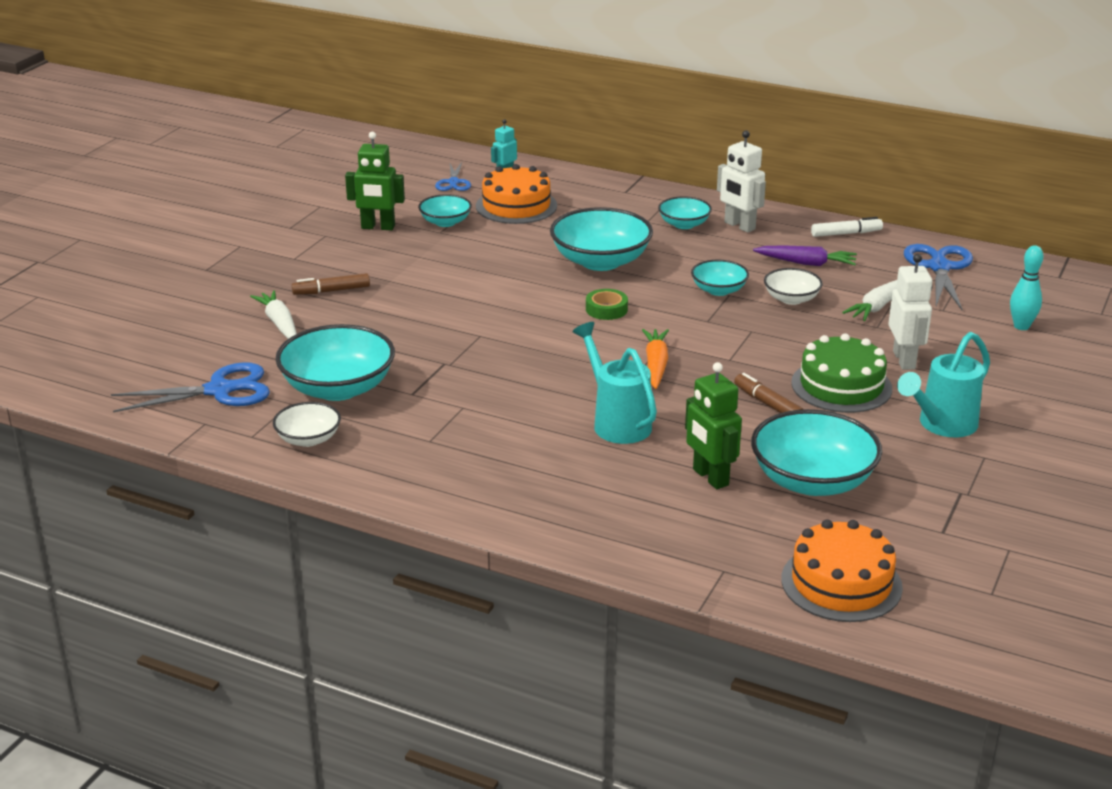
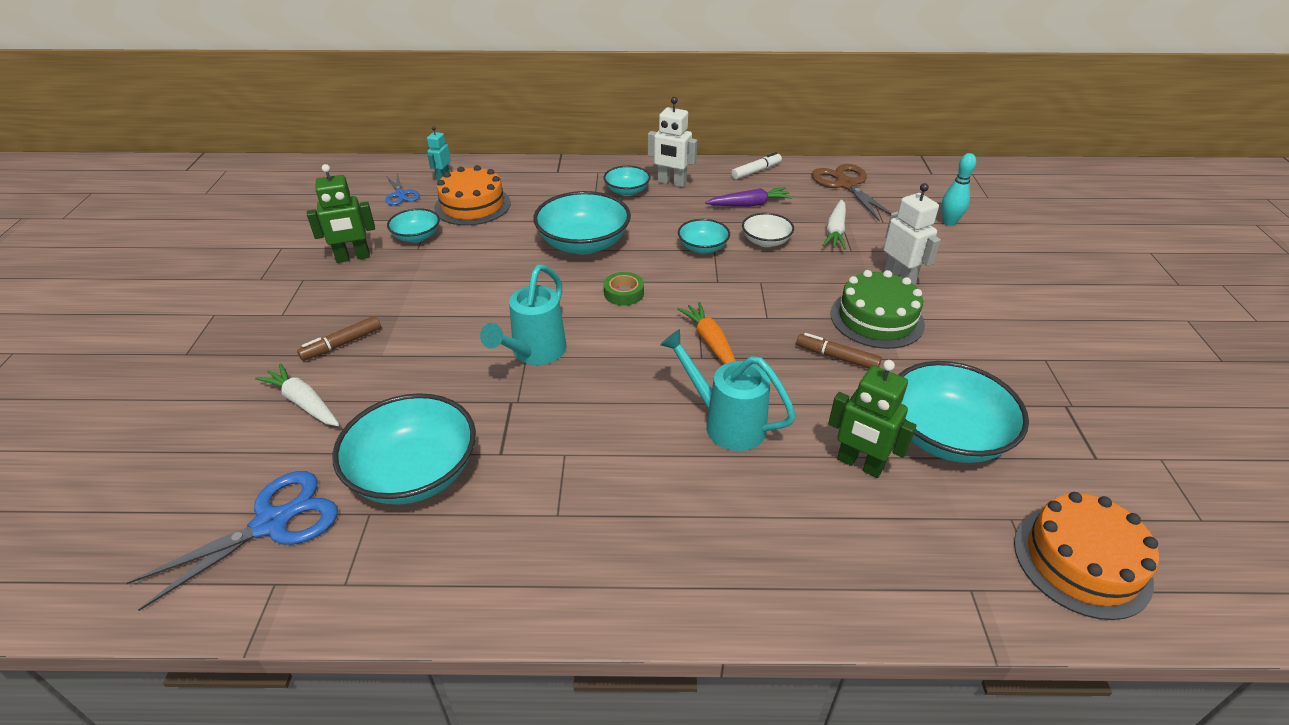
camera: 25 degrees left, 10 degrees up
(308, 439) = (417, 563): white bowl -> none
(939, 267) = (846, 185): blue scissors -> brown scissors
(942, 425) = (985, 336): turquoise watering can -> turquoise watering can (534, 353)

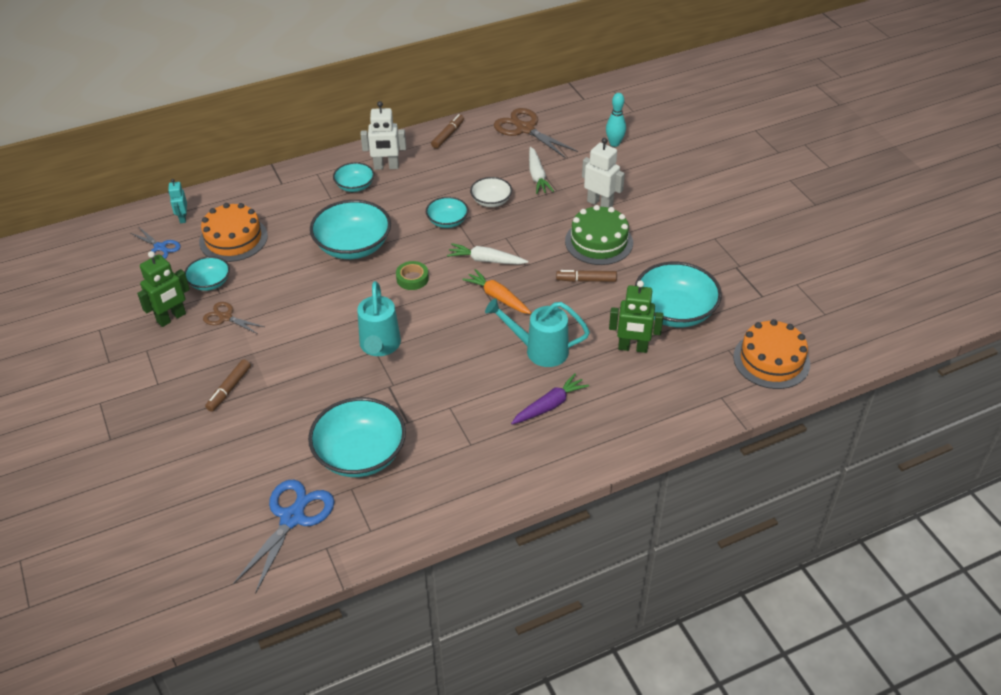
camera: 25 degrees left, 5 degrees up
(304, 403) = (240, 439): white carrot -> white carrot (486, 260)
(402, 272) = (225, 317): none -> brown scissors
(749, 205) = (460, 170): purple carrot -> purple carrot (549, 405)
(756, 171) = (448, 135): white marker -> brown marker

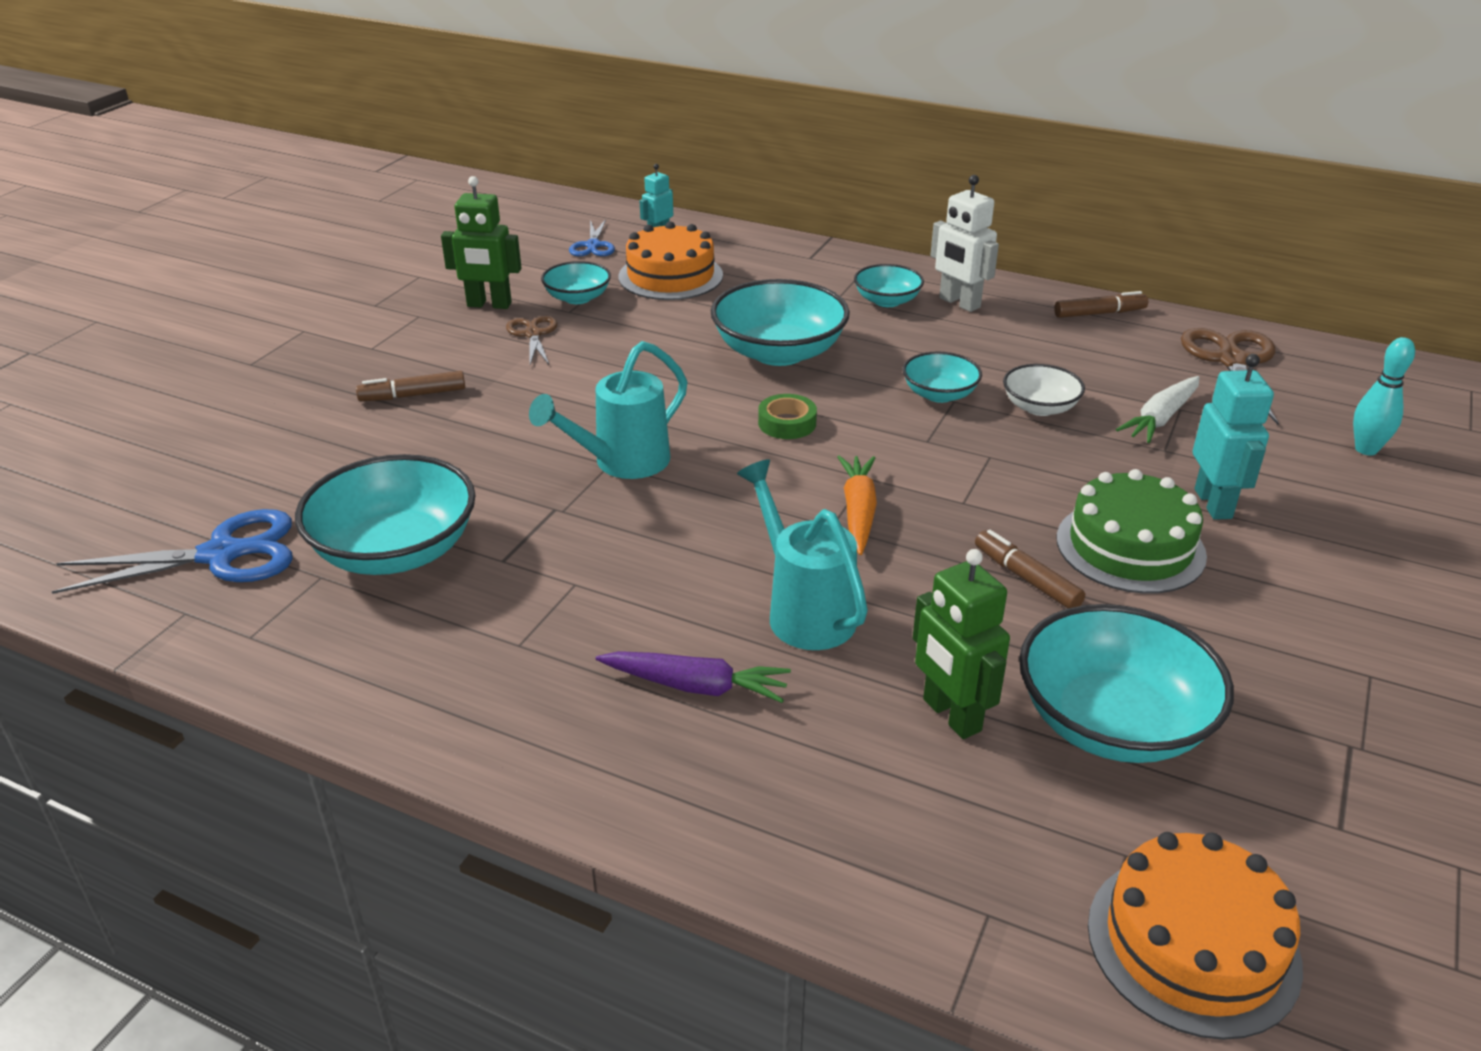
camera: 50 degrees right, 10 degrees down
(486, 260) = (917, 463): white carrot -> none
(600, 203) = (1213, 504): white robot -> turquoise robot

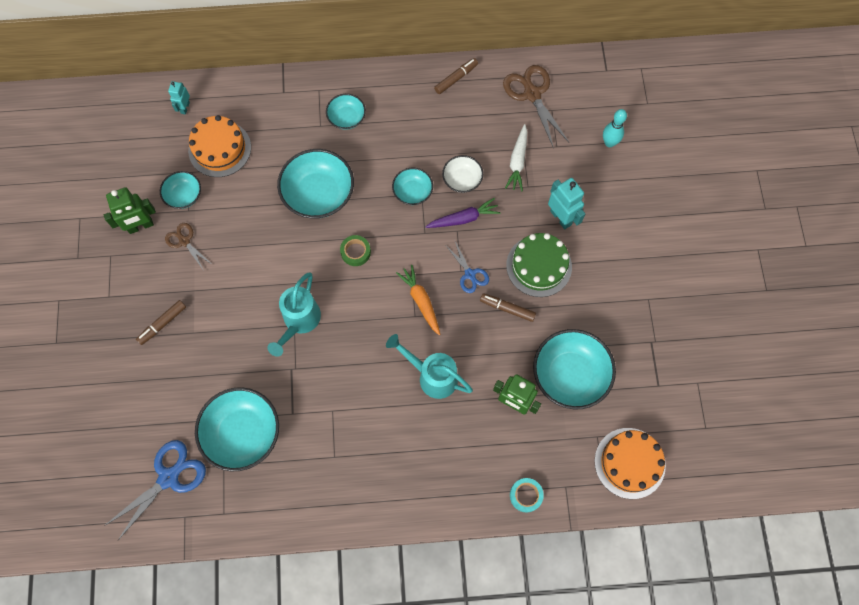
camera: 30 degrees left, 35 degrees up
(593, 245) = (155, 138): blue scissors -> blue scissors (470, 274)
(695, 686) = (415, 440): purple carrot -> purple carrot (463, 219)
(875, 884) = (526, 495): none -> turquoise tape
(959, 303) = (383, 102): white robot -> none

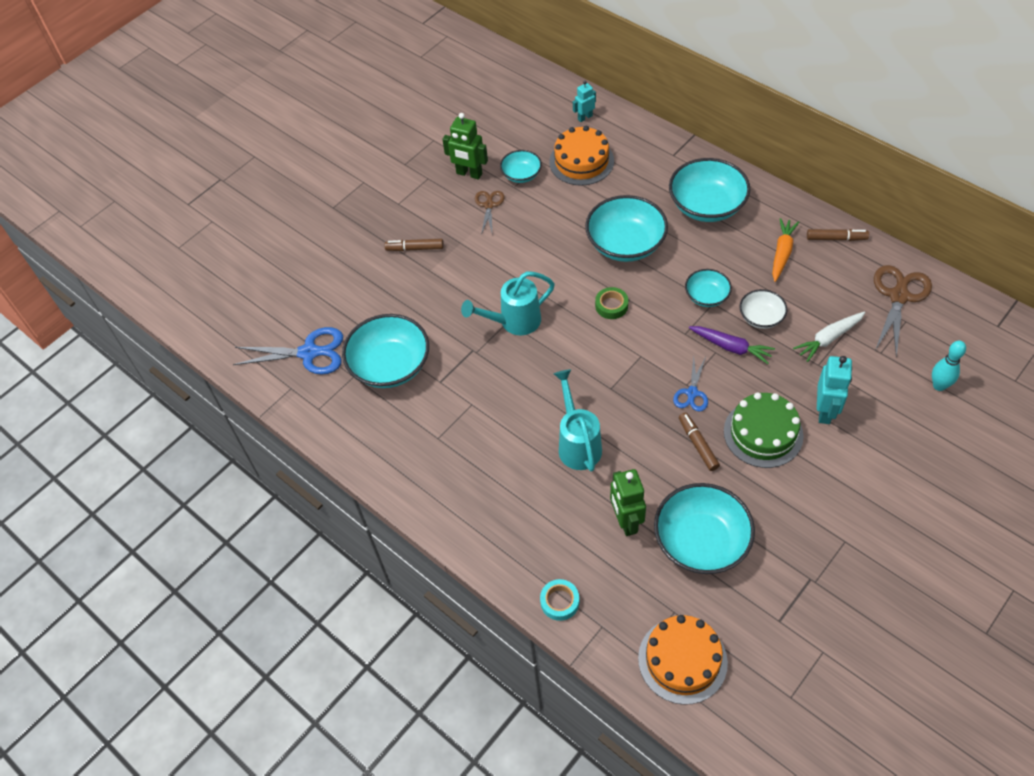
camera: 50 degrees right, 15 degrees down
(346, 118) = (706, 206): turquoise bowl -> turquoise bowl, size x1.84
(421, 301) = (627, 381): orange carrot -> orange carrot (782, 253)

